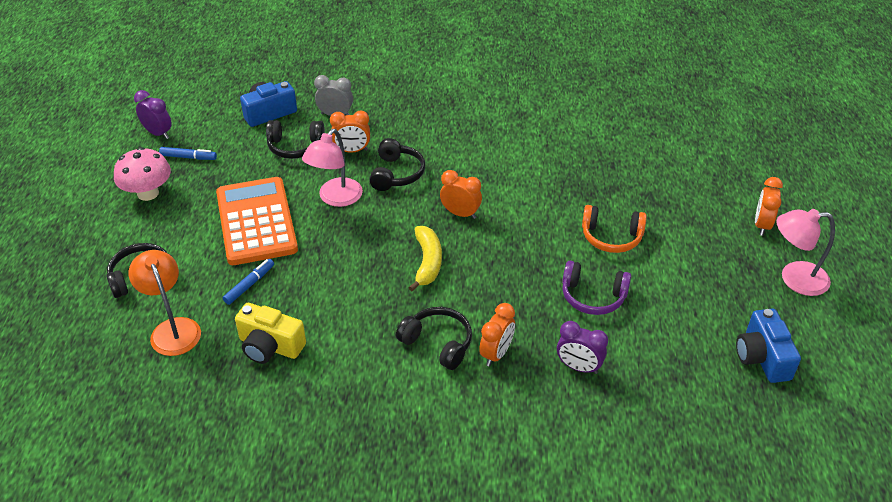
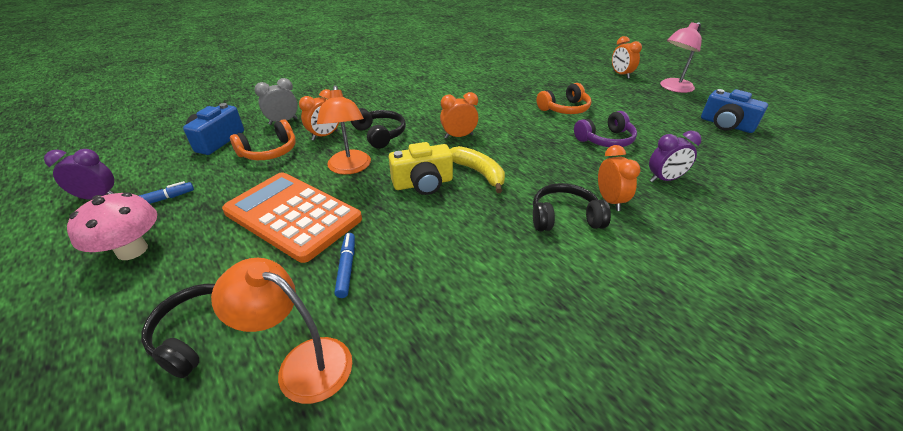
camera: 40 degrees left, 5 degrees down
(270, 346) = (435, 308): yellow camera -> yellow camera (423, 183)
(295, 147) = (269, 151): black headphones -> orange headphones
(335, 198) = (349, 168): pink lamp -> orange lamp

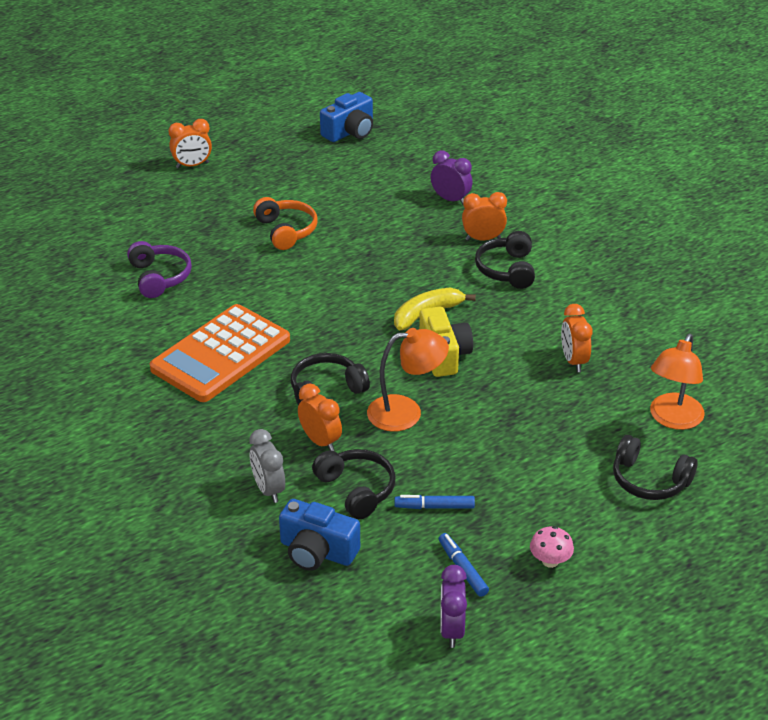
camera: 85 degrees left, 0 degrees up
(132, 250) = (550, 561): pink mushroom -> pink mushroom, size x0.57
(269, 151) = (356, 490): orange headphones -> black headphones
(293, 216) = (496, 448): orange calculator -> orange calculator (221, 354)
(346, 268) = (574, 403): blue marker -> blue marker (434, 507)
(459, 136) = (343, 323): orange clock -> orange clock (573, 361)
(605, 140) = (369, 217): purple headphones -> purple headphones (159, 277)
(664, 179) = (450, 199): purple clock -> purple clock turned 45 degrees counterclockwise
(673, 88) = (247, 137): pink lamp -> none

